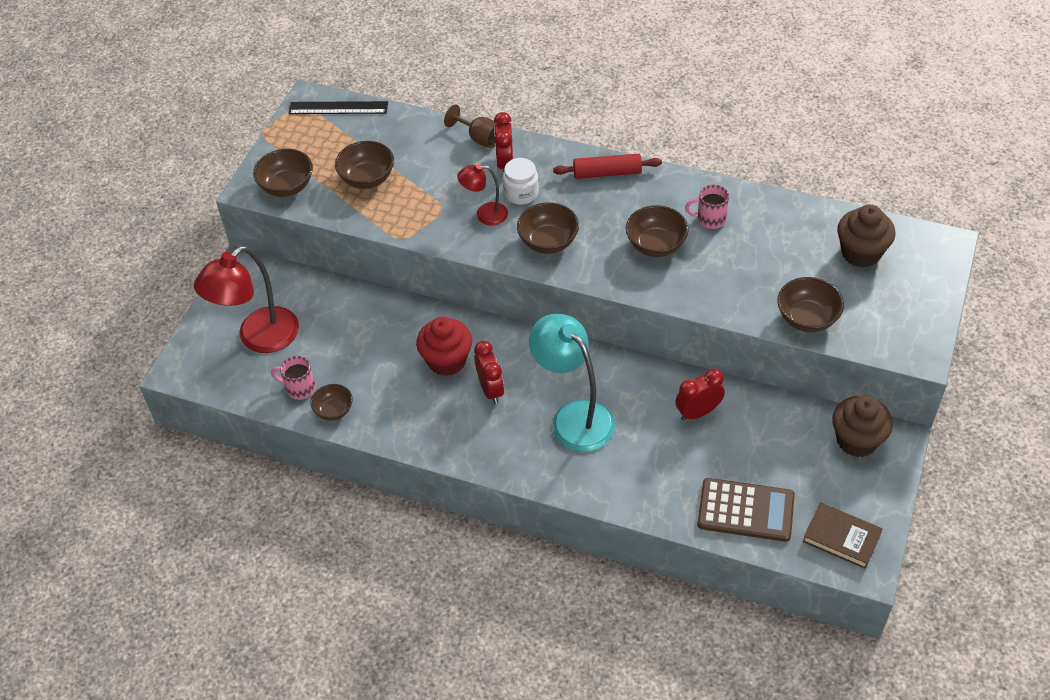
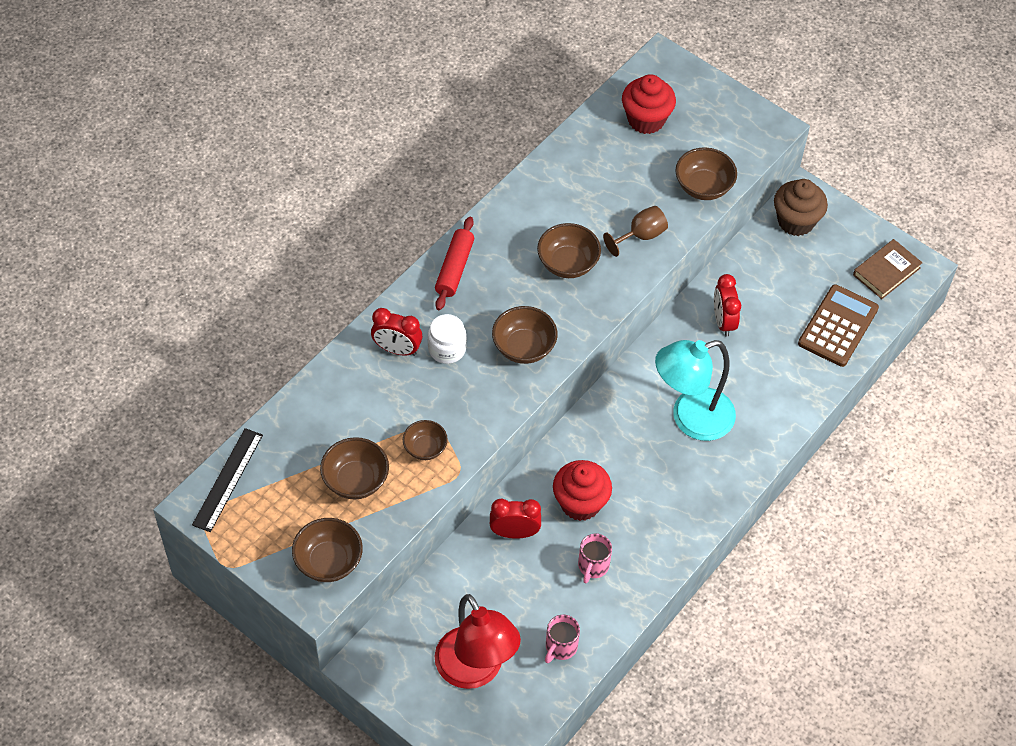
camera: 75 degrees left, 5 degrees up
(334, 410) = (602, 622): brown bowl -> brown bowl (425, 448)
(479, 138) = (348, 360): brown goblet -> brown goblet (640, 236)
(485, 214) = (461, 389): red lamp -> none
(490, 389) = (631, 476): red clock -> red clock (514, 533)
(710, 219) = (555, 211): pink mug -> pink mug (593, 566)
(861, 253) = (646, 120): brown cupcake -> red cupcake

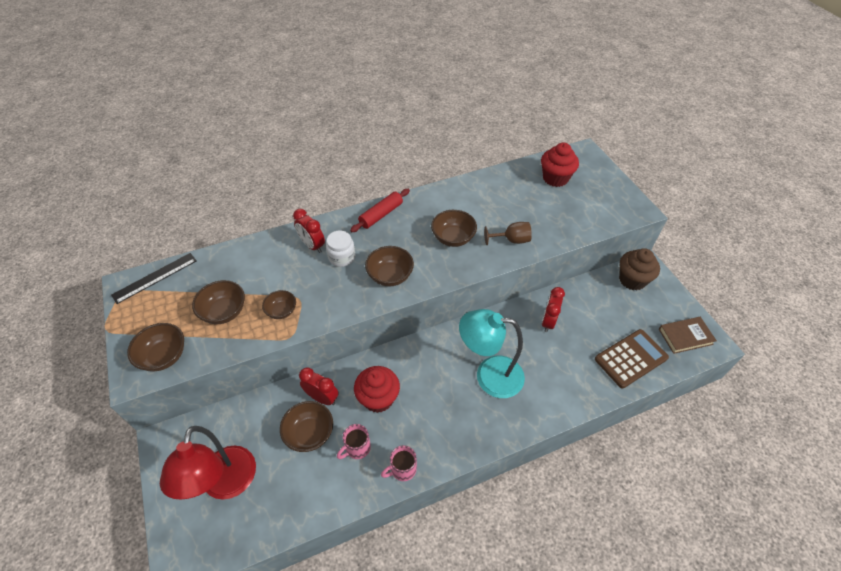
camera: 30 degrees right, 5 degrees down
(560, 647) = (294, 498): pink mug -> pink mug (402, 469)
(703, 187) = (572, 227): brown bowl -> brown bowl (310, 433)

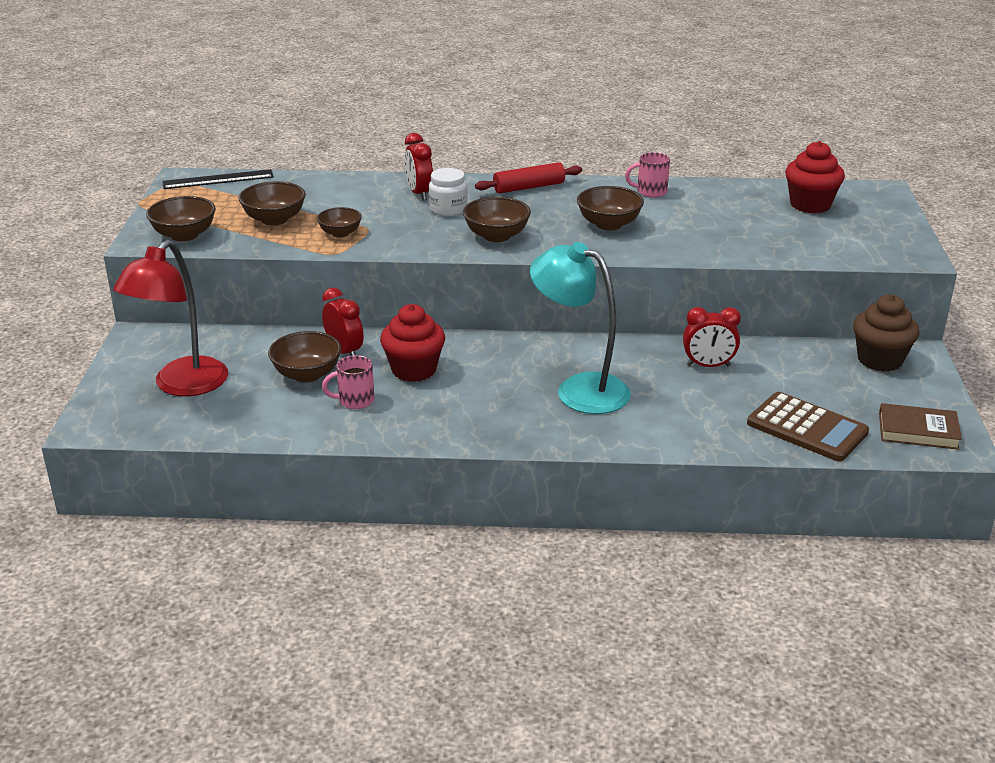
camera: 25 degrees right, 20 degrees down
(402, 469) = (397, 432): pink mug -> pink mug (650, 192)
(511, 240) = (690, 242): brown goblet -> none
(548, 321) = (708, 365): red clock -> red clock turned 135 degrees counterclockwise
(631, 358) = (807, 428): brown calculator -> brown calculator turned 45 degrees clockwise

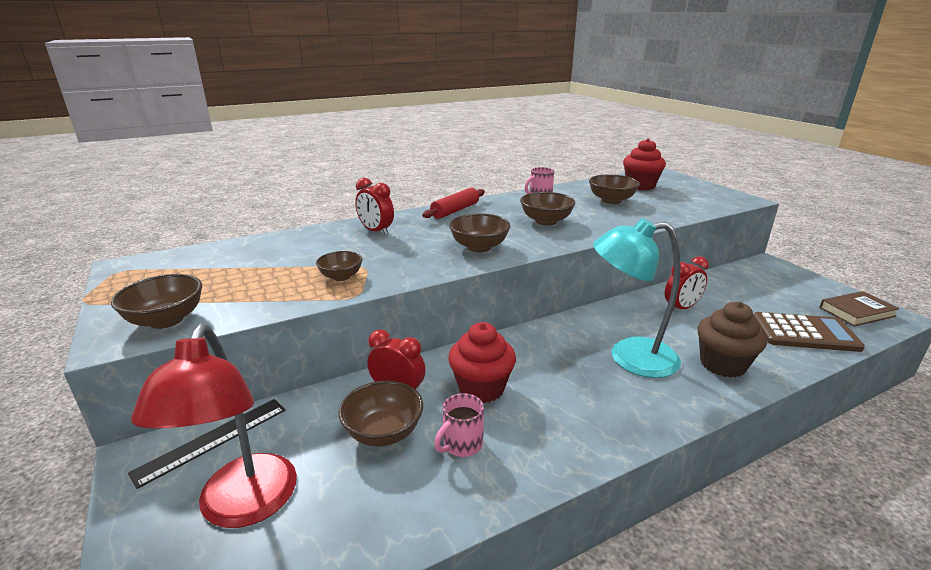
camera: 30 degrees left, 5 degrees down
(218, 179) = (167, 259): black ruler -> black ruler (212, 440)
(274, 219) = (261, 280): brown bowl -> brown bowl (611, 200)
(448, 209) = (414, 237): white jar -> none
(880, 360) = (759, 273): brown cupcake -> brown cupcake (722, 364)

